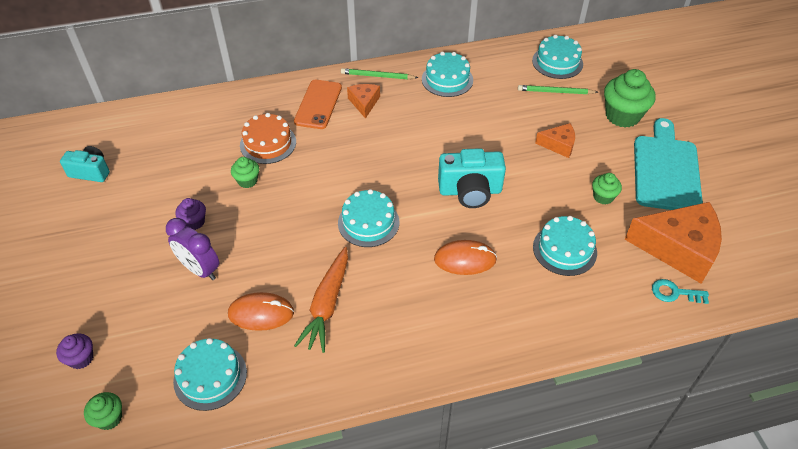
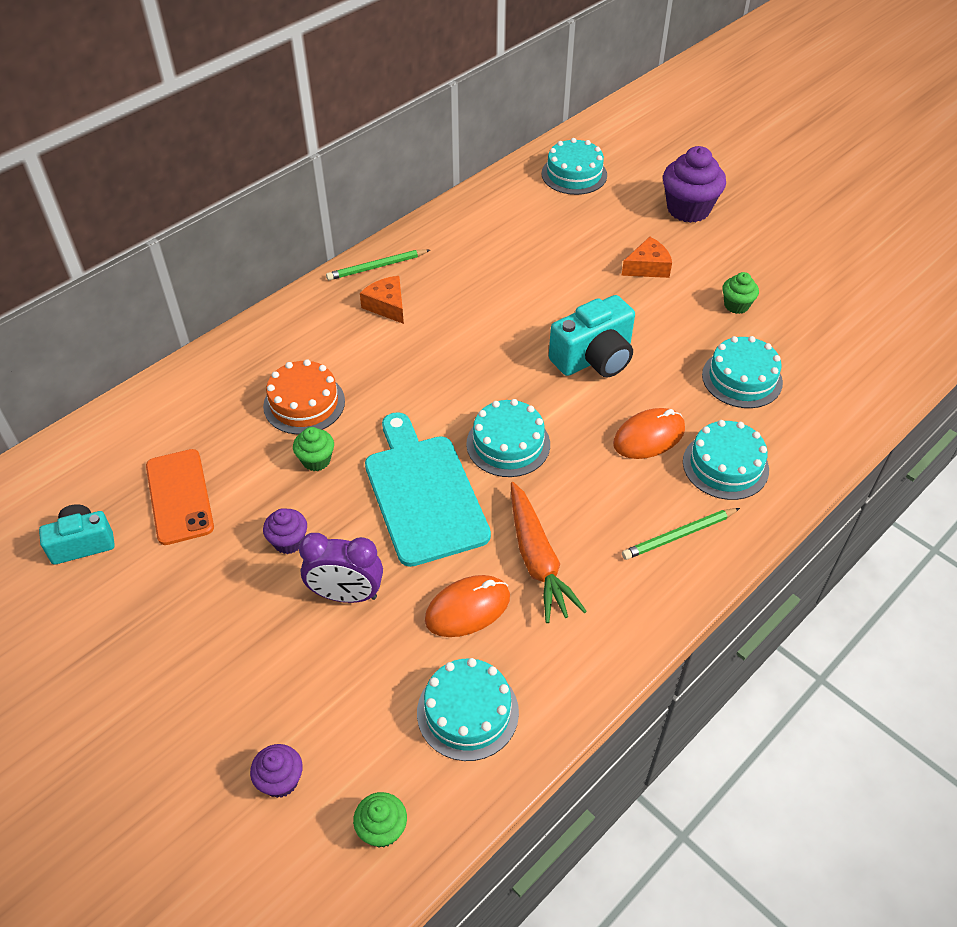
camera: 30 degrees left, 0 degrees up
(318, 104) = (330, 330): orange phone -> orange phone (179, 496)
(447, 79) = (465, 240): turquoise cake -> turquoise cake (725, 465)
(555, 92) = (598, 209): green pencil -> green pencil (679, 535)
(622, 116) = (688, 209): green cupcake -> purple cupcake
(666, 170) = (775, 251): turquoise cutting board -> turquoise cutting board (423, 493)
(674, 293) = (878, 375): turquoise key -> none
(678, 248) = (848, 328): orange cheese -> none

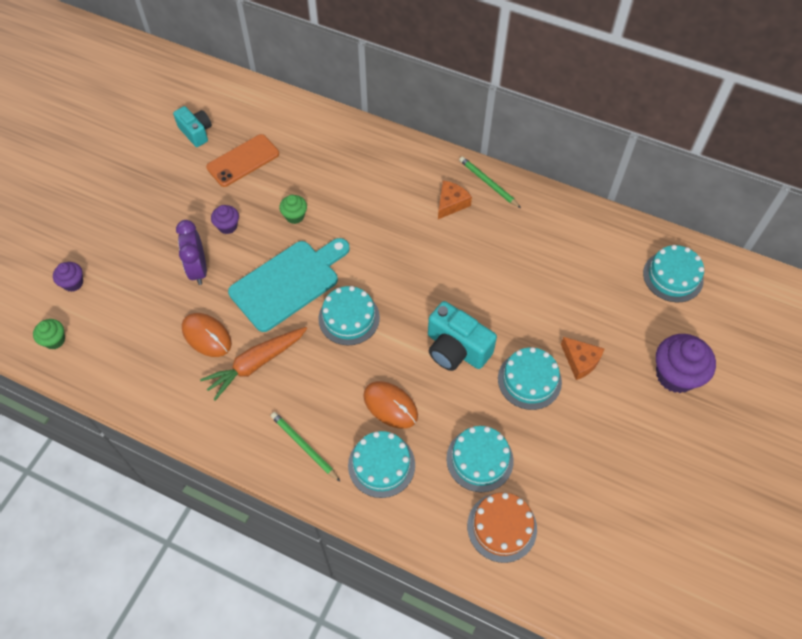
camera: 70 degrees right, 10 degrees up
(304, 403) = (339, 191): orange cake -> orange cake (502, 527)
(467, 712) = (135, 359): turquoise cake -> turquoise cake (529, 380)
(736, 305) = (566, 439): green cupcake -> none

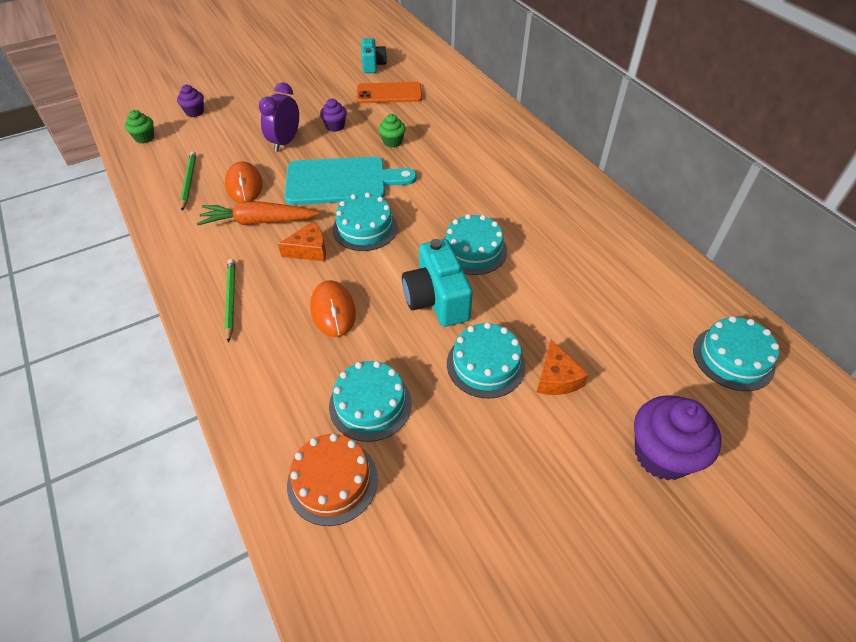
camera: 35 degrees right, 10 degrees down
(381, 465) = (277, 352): turquoise cake -> turquoise cake (473, 250)
(451, 203) = (536, 191): orange cheese -> orange cheese (309, 250)
(488, 183) = (586, 192): green pencil -> green pencil (189, 182)

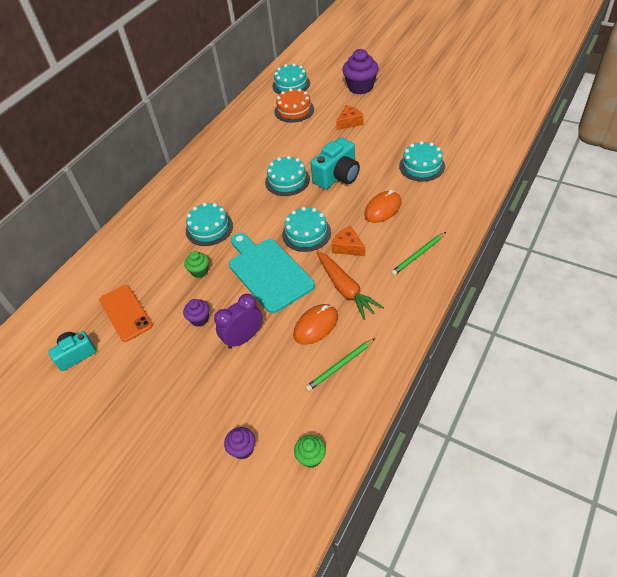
camera: 115 degrees left, 0 degrees up
(285, 142) = (244, 338): purple clock -> purple clock turned 150 degrees clockwise
(332, 481) = (467, 157): orange cake -> orange cake (294, 110)
(485, 364) = (363, 143): turquoise cake -> turquoise cake (209, 228)

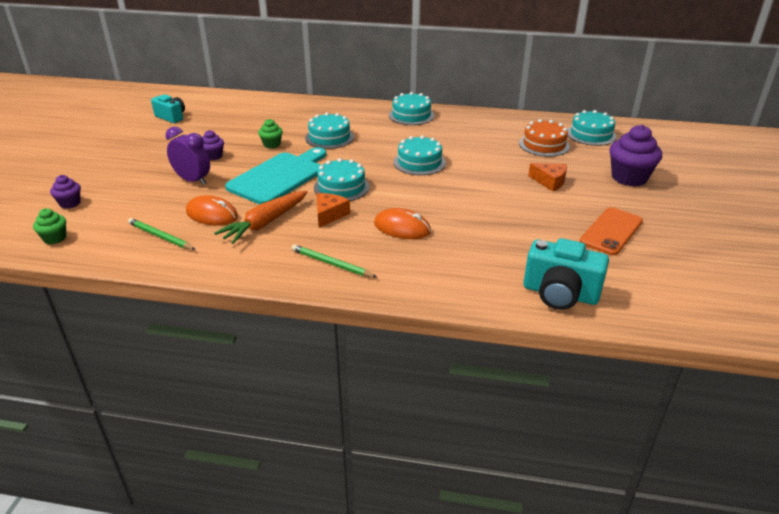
camera: 65 degrees right, 15 degrees down
(125, 313) = (217, 125): orange phone -> orange phone (611, 231)
(337, 176) = (443, 190): turquoise camera -> turquoise camera (560, 294)
(422, 166) = (499, 245): turquoise cake -> turquoise cake (411, 115)

